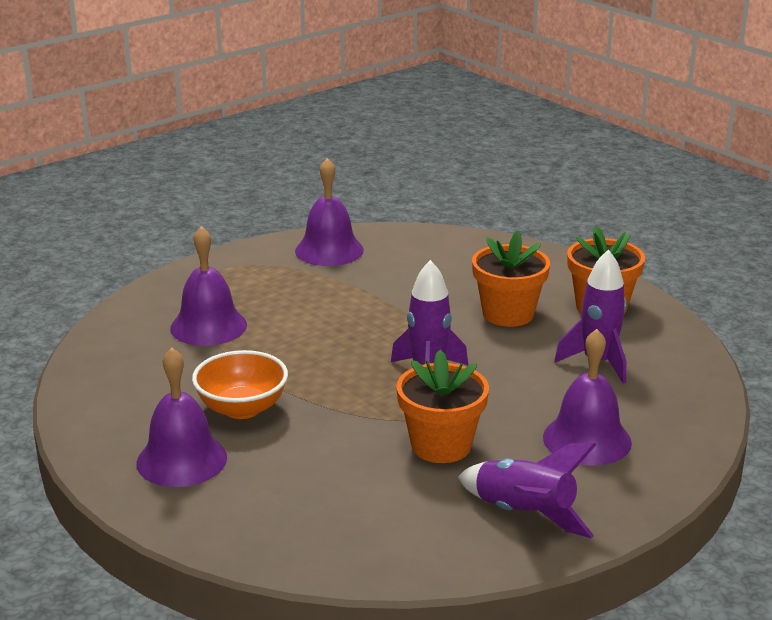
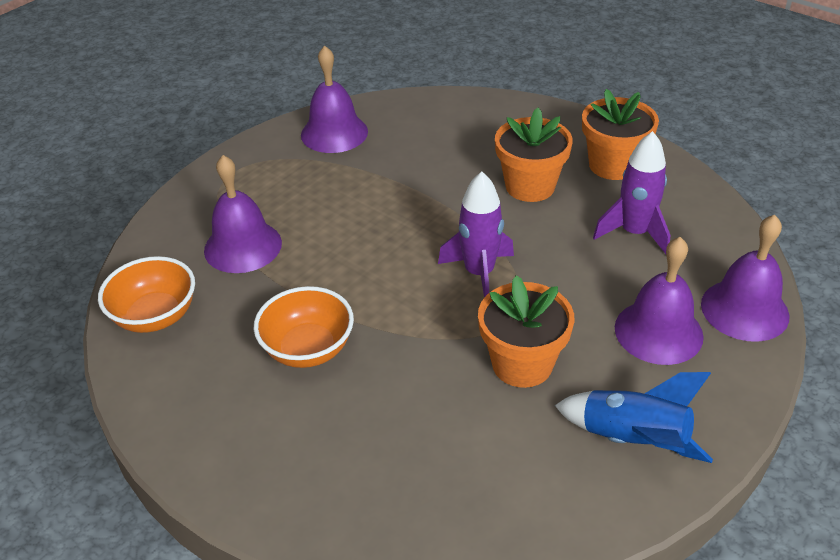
camera: 10 degrees left, 15 degrees up
(110, 367) = (155, 316): none -> orange bowl
(181, 460) = (265, 430): purple bell -> purple bell (744, 310)
(524, 514) = (633, 440): purple rocket -> blue rocket

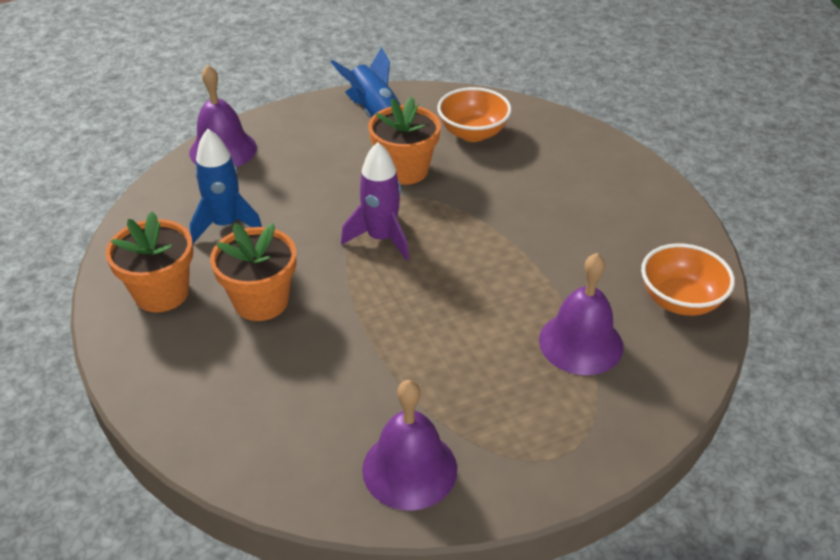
camera: 155 degrees left, 0 degrees up
(308, 349) = (554, 230): orange bowl -> orange bowl (473, 133)
(634, 233) = (226, 225): purple rocket -> blue rocket
(658, 331) = (295, 157): purple bell -> none

